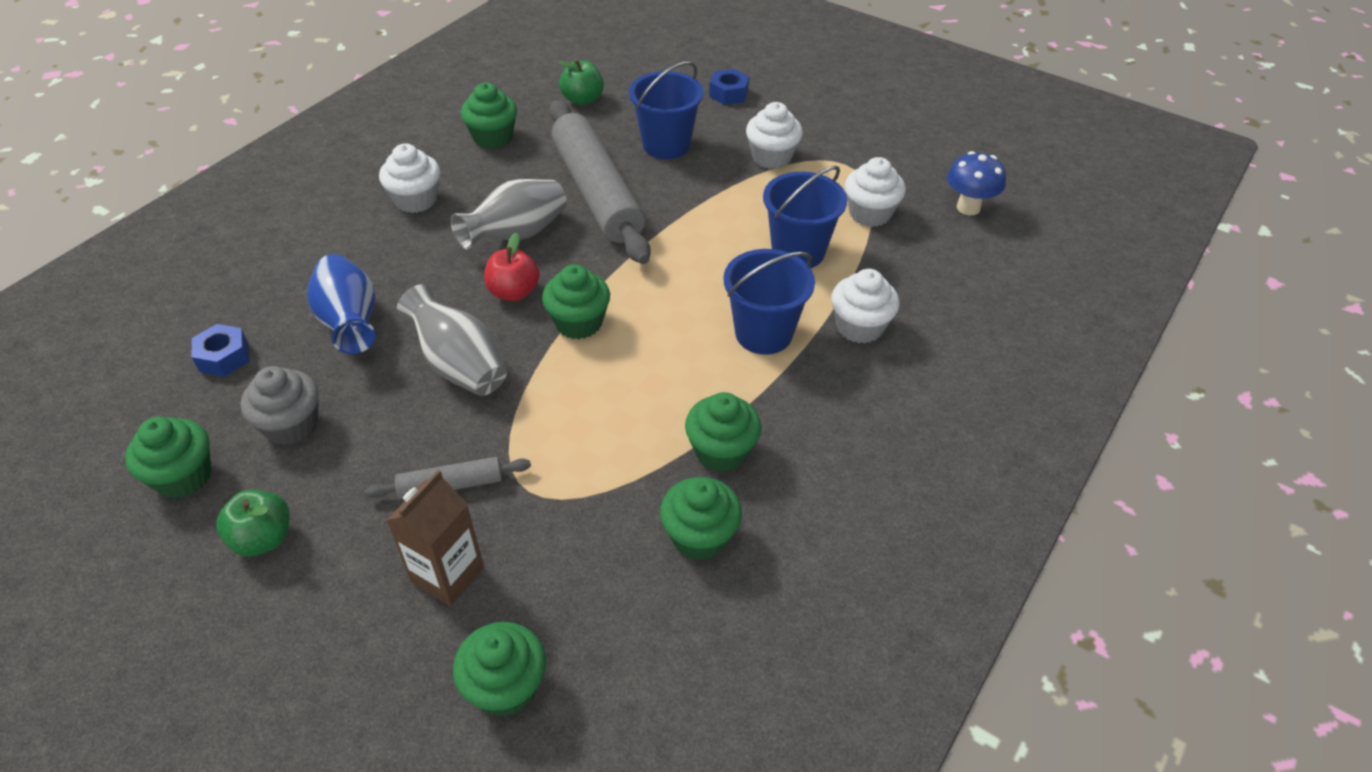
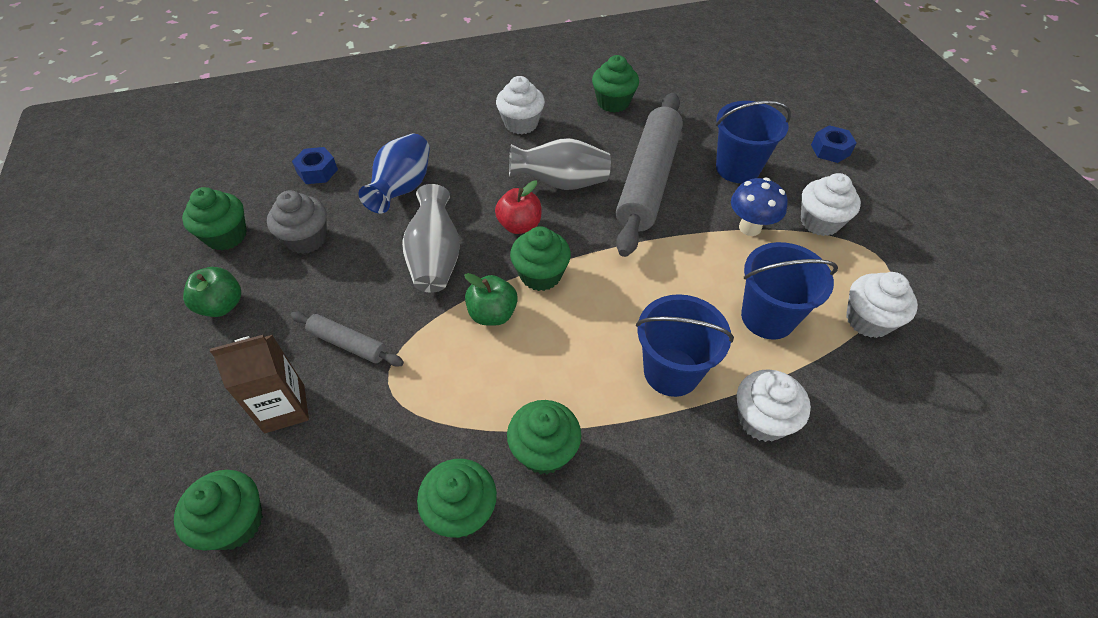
camera: 40 degrees right, 5 degrees up
(582, 99) = (704, 103): green apple -> green apple (492, 314)
(968, 207) = (979, 370): blue mushroom -> blue mushroom (750, 228)

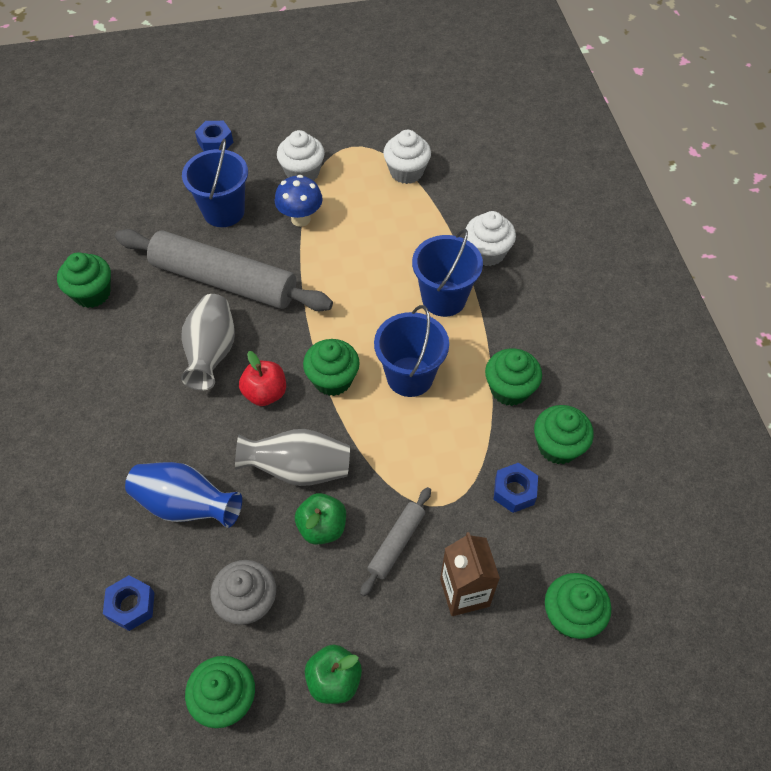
camera: 85 degrees left, 5 degrees up
(400, 458) = (514, 491): none -> blue nut
(492, 314) = (374, 420): green apple -> green apple (322, 527)
(521, 124) = (103, 383): white cupcake -> none
(767, 317) = (398, 229): blue bucket -> blue bucket (410, 376)

